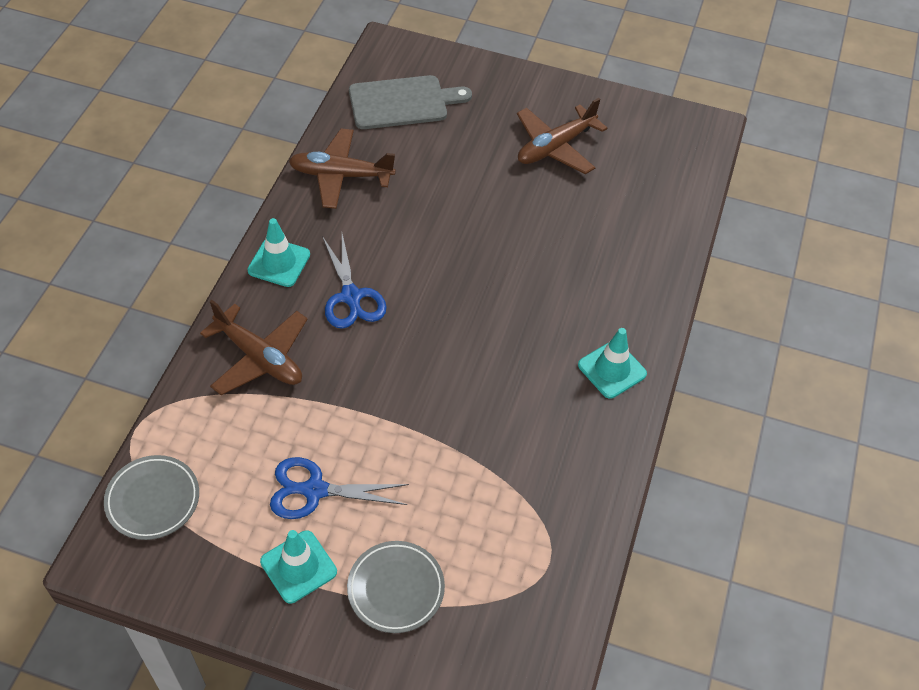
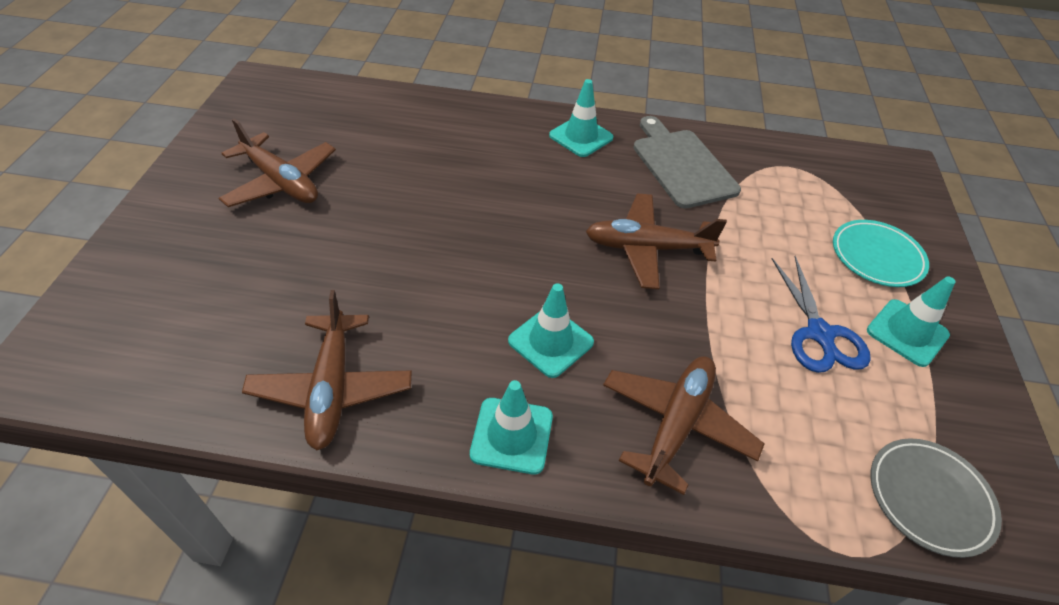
camera: 100 degrees left, 5 degrees down
(351, 297) = (550, 341): blue scissors -> turquoise traffic cone
(396, 589) = (876, 257): grey plate -> turquoise plate
(402, 102) = (177, 335): grey cutting board -> grey cutting board (682, 165)
(440, 386) = (647, 248): none -> brown plane

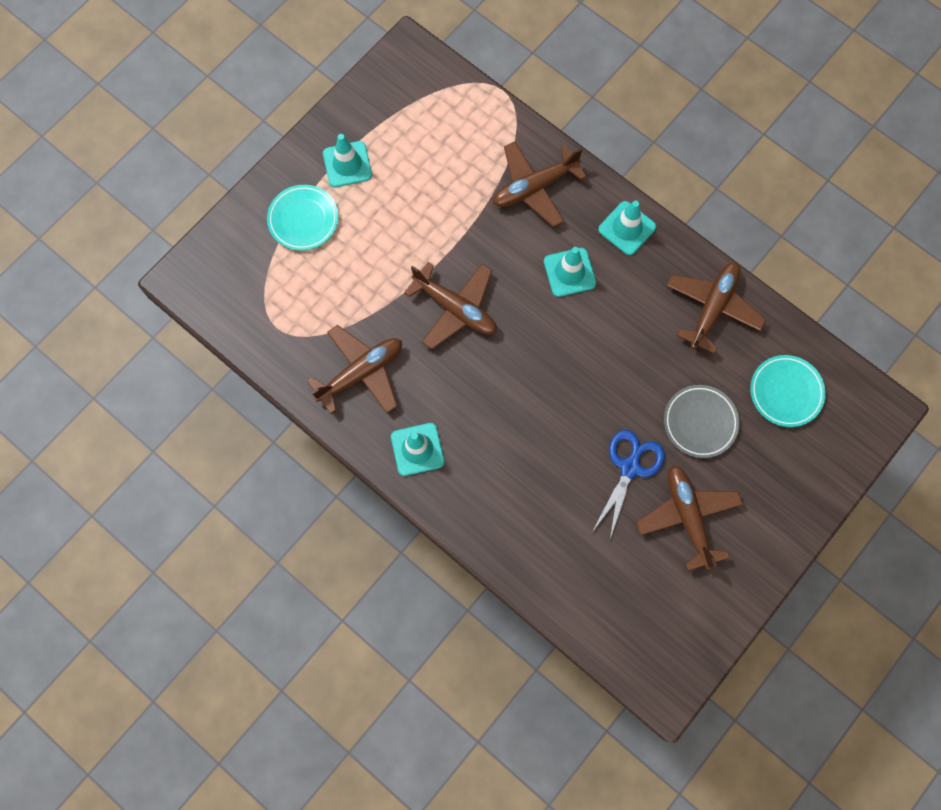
camera: 145 degrees left, 25 degrees up
(189, 334) = (786, 392): none -> turquoise plate
(682, 165) = (361, 373): grey cutting board -> brown plane
(820, 334) = (402, 191): blue scissors -> blue scissors (630, 467)
(929, 498) = (438, 89): grey plate -> grey plate (700, 422)

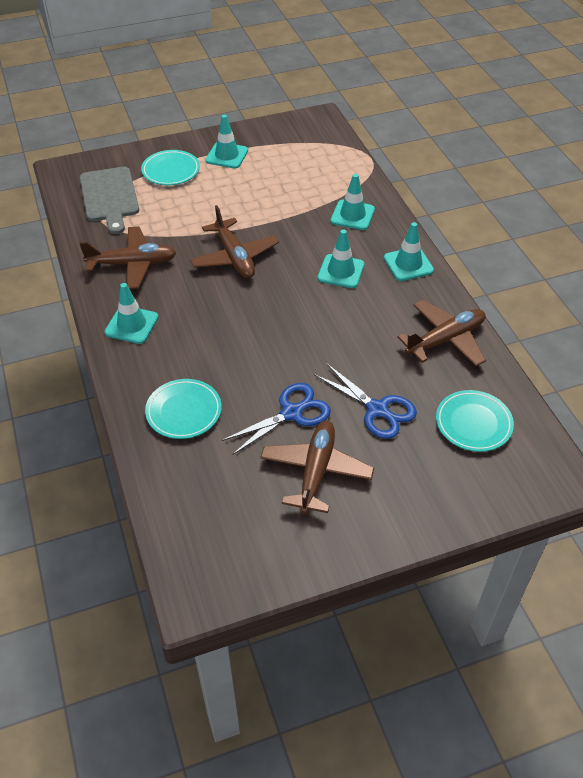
camera: 30 degrees right, 25 degrees down
(266, 293) = (109, 197): none -> grey cutting board
(534, 187) = (352, 215): brown plane -> turquoise traffic cone
(536, 520) = (184, 411): none -> turquoise plate
(700, 422) = (378, 410): grey plate -> blue scissors

